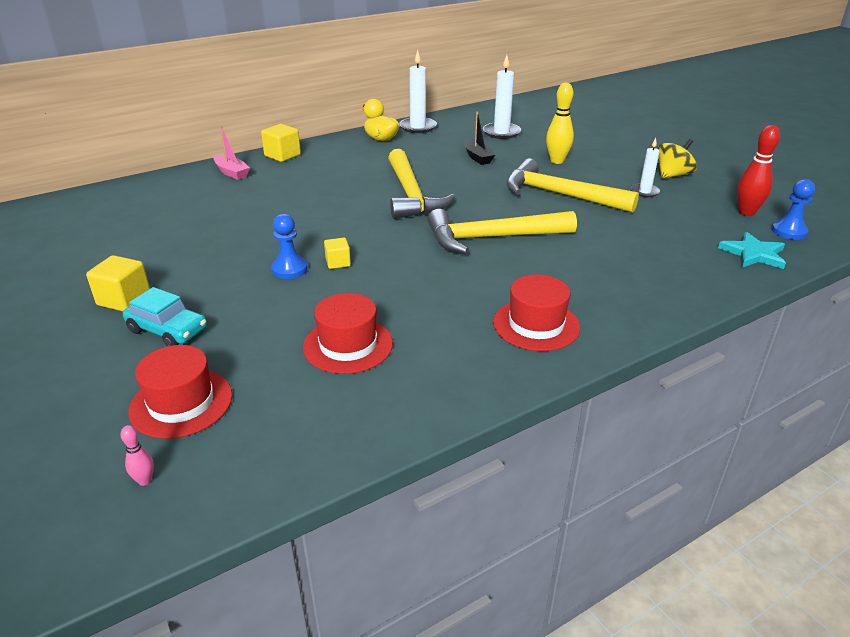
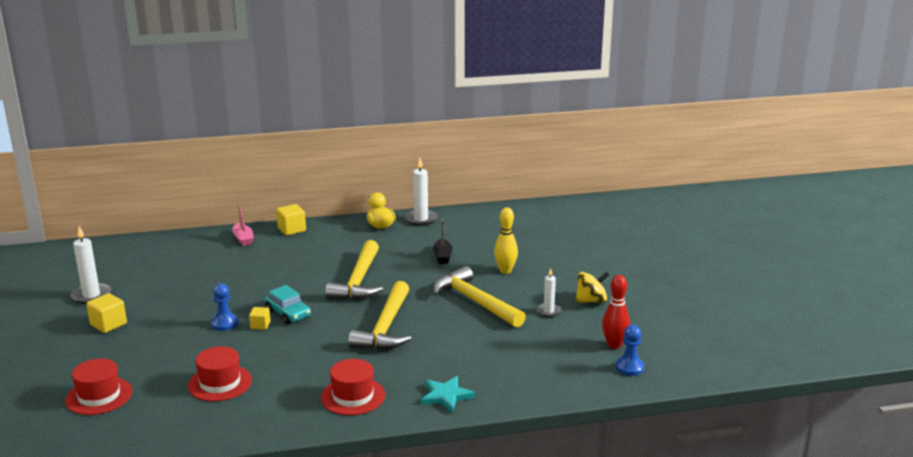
camera: 20 degrees right, 10 degrees down
(145, 481) = (53, 433): pink bowling pin -> none
(167, 330) = (121, 350): turquoise car -> turquoise car (288, 313)
(492, 238) = (385, 327): yellow hammer -> yellow hammer turned 90 degrees counterclockwise
(501, 132) = (486, 235): white candle -> white candle (91, 295)
(753, 254) = (575, 379): turquoise star -> turquoise star (446, 396)

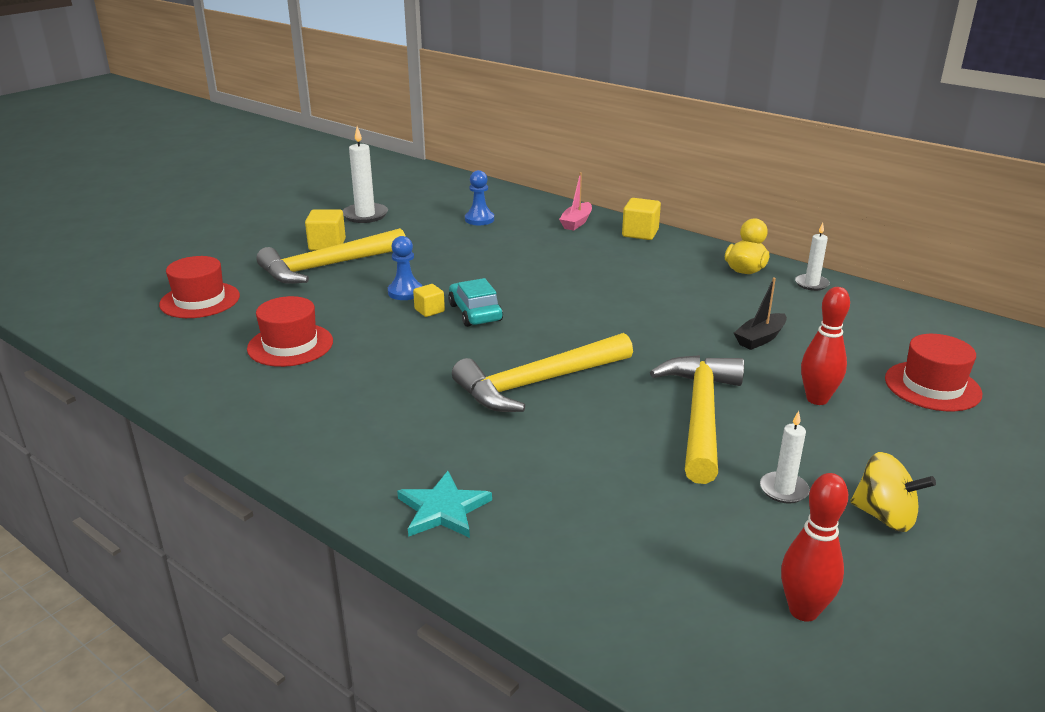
camera: 50 degrees right, 5 degrees up
(288, 313) = (475, 312): turquoise car -> turquoise car turned 150 degrees clockwise
(353, 396) = (358, 438): red hat -> red hat (932, 386)
(358, 281) = (607, 317): yellow hammer -> yellow hammer (327, 266)
(421, 219) = (811, 284): white candle -> white candle, size x0.62
(505, 271) = (817, 399): yellow bowling pin -> red bowling pin
(629, 367) = (765, 667): blue pawn -> blue pawn (479, 219)

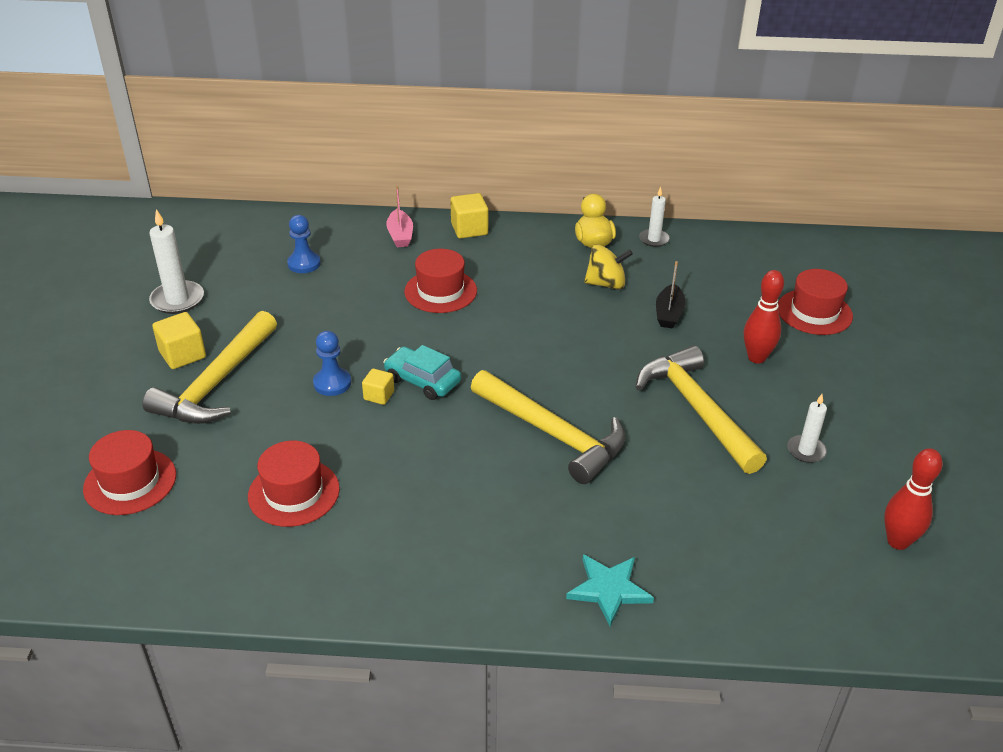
camera: 35 degrees left, 10 degrees up
(537, 383) = (552, 434): yellow hammer -> yellow hammer turned 75 degrees counterclockwise
(564, 264) = (440, 291): none -> red hat
(884, 516) = (878, 442): yellow spinning top -> yellow spinning top (606, 284)

